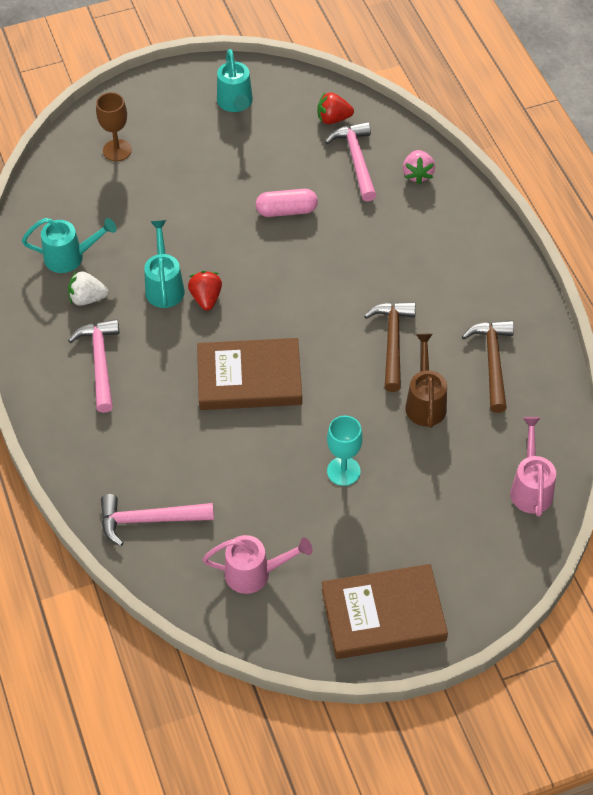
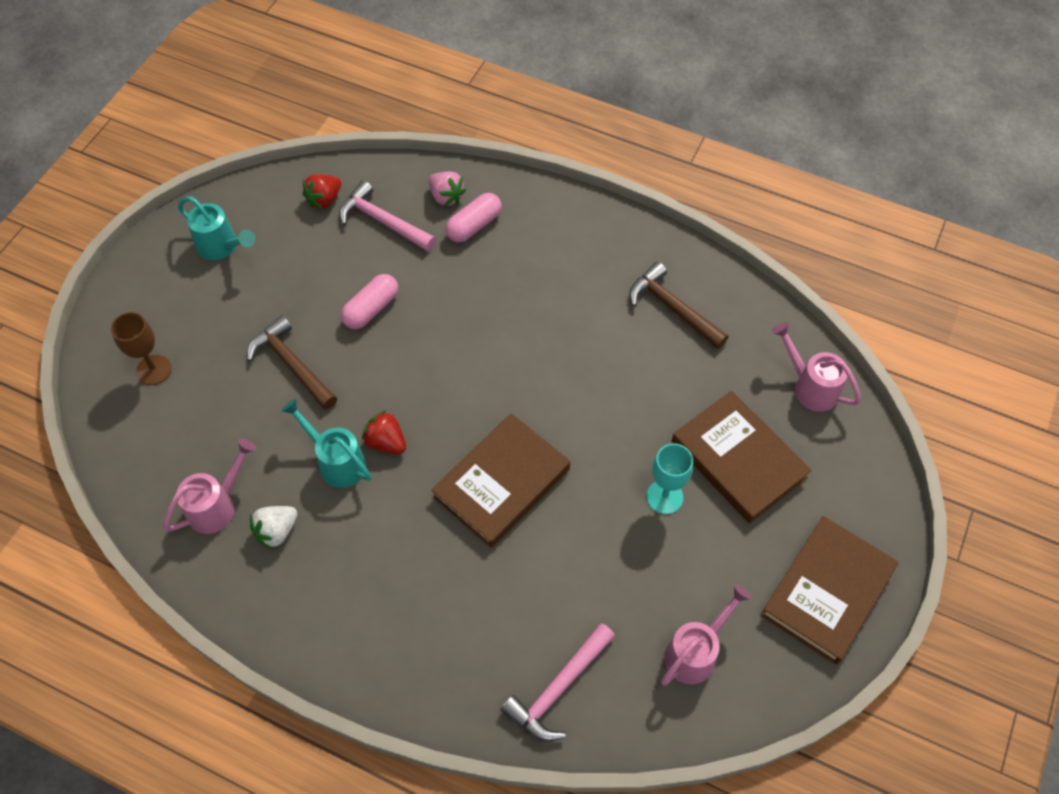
camera: 45 degrees left, 5 degrees up
(70, 257) = (217, 506): turquoise watering can -> pink watering can
(100, 363) = (355, 581): pink hammer -> none
(392, 342) = (581, 354): brown hammer -> brown hammer (292, 364)
(415, 206) = (474, 225): none -> pink capsule
(421, 490) = (738, 459): none -> brown book
(425, 402) = (661, 383): brown watering can -> none

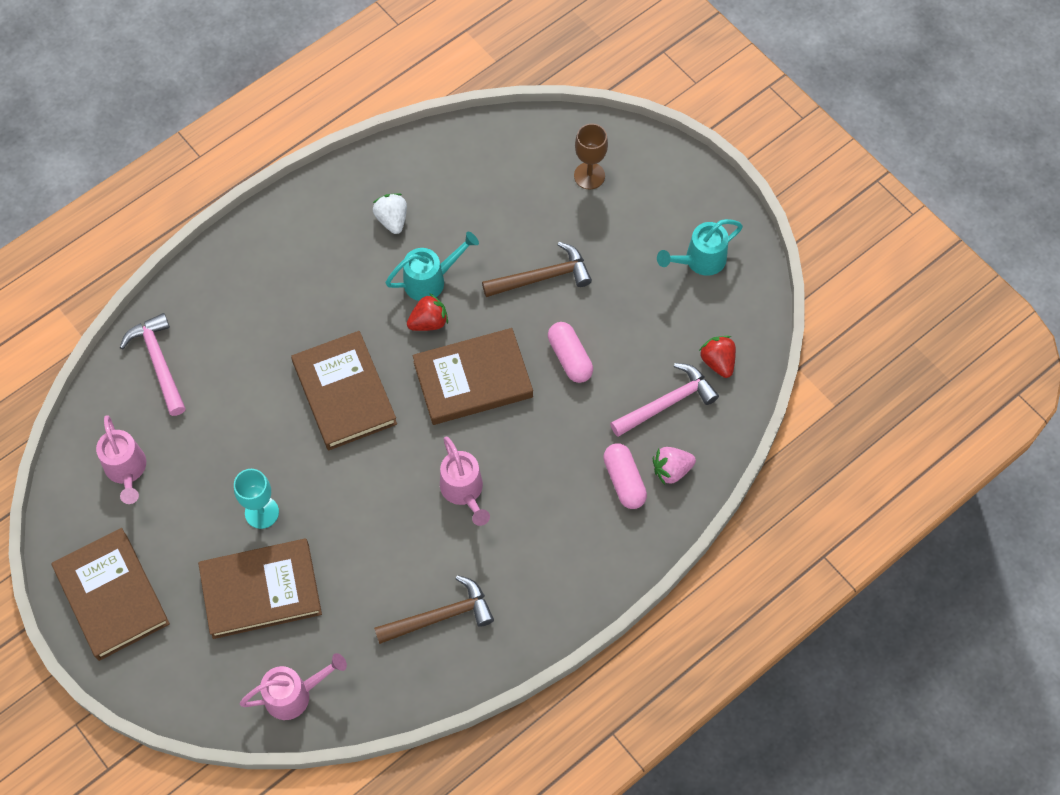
camera: 115 degrees right, 5 degrees up
(217, 506) = (436, 186): pink watering can -> pink watering can (463, 491)
(432, 377) = (473, 379): none -> brown book

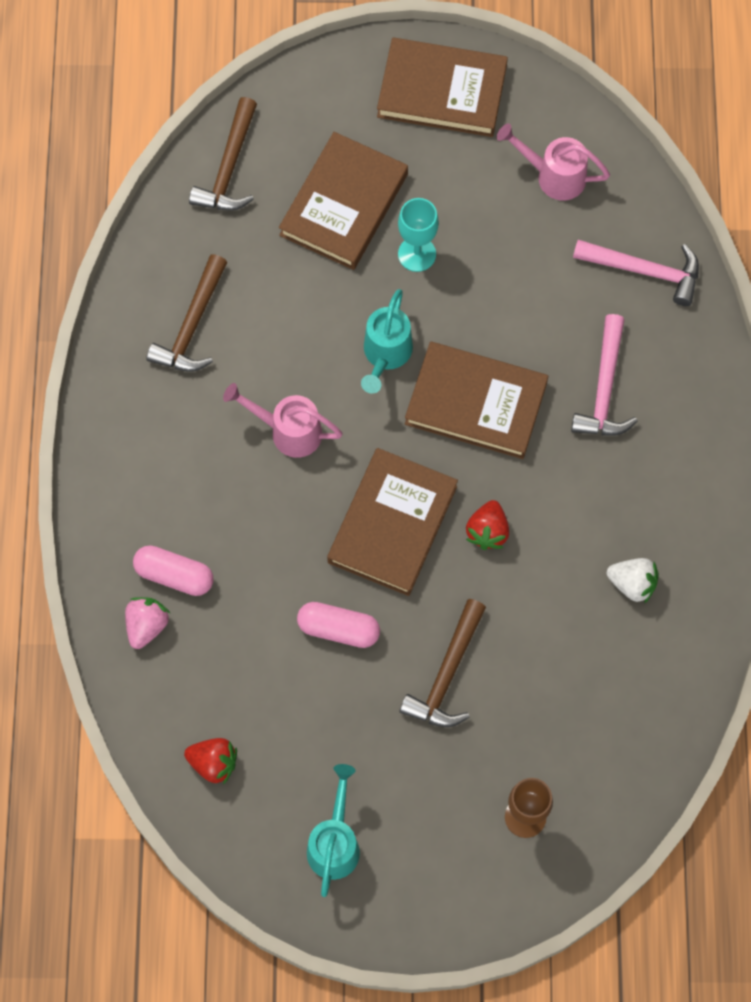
camera: 130 degrees right, 5 degrees up
(294, 695) = (229, 167): pink watering can -> brown hammer
(430, 280) = (532, 567): turquoise watering can -> turquoise watering can (385, 354)
(667, 403) = (214, 679): pink hammer -> pink hammer (604, 388)

